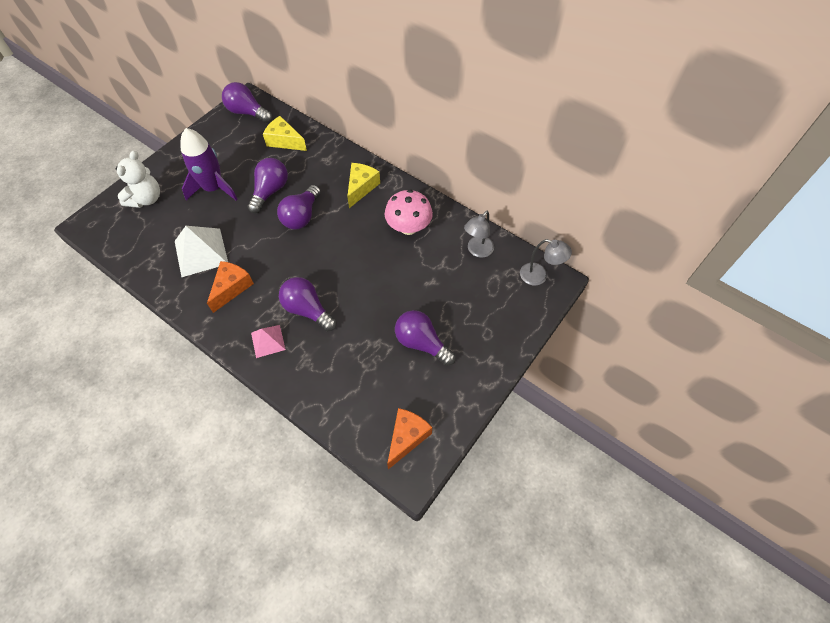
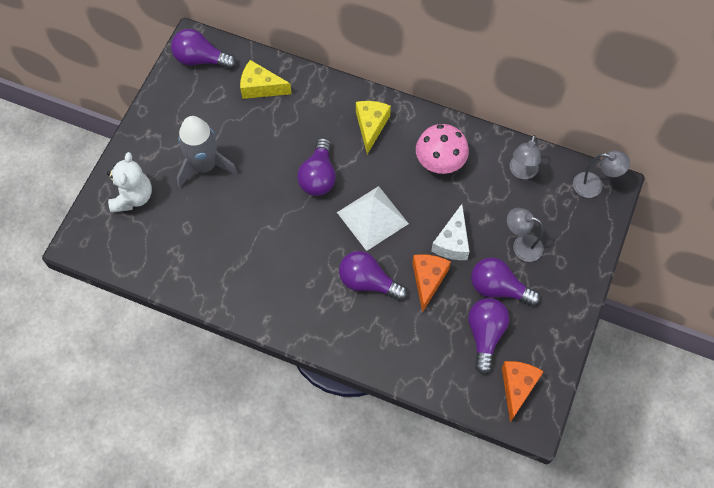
camera: 15 degrees left, 5 degrees up
(201, 252) = (225, 245): white pyramid -> white pyramid (372, 218)
(214, 188) = (205, 166): purple rocket -> grey rocket
(231, 288) = (277, 278): orange cheese -> orange cheese (428, 280)
(268, 341) = (340, 326): pink pyramid -> none
(270, 191) = (271, 154): purple light bulb -> purple light bulb (485, 335)
(394, 294) = (452, 242): none -> white cheese
(455, 311) = (521, 245): none -> grey lamp

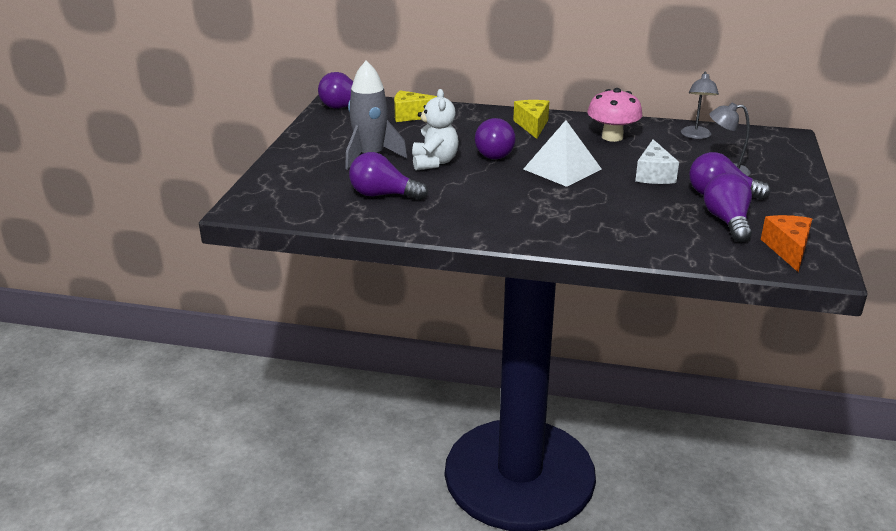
camera: 10 degrees left, 35 degrees down
(133, 197) = (297, 178): white teddy bear -> white teddy bear (434, 162)
(368, 282) = (579, 203): purple light bulb -> purple light bulb (383, 195)
(428, 280) = (643, 197): orange cheese -> none
(594, 186) = (771, 137): grey lamp -> none

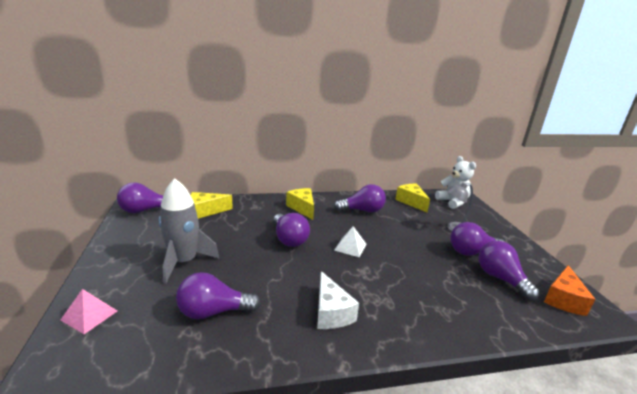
camera: 25 degrees left, 5 degrees down
(277, 180) = (89, 315): none -> pink pyramid
(434, 162) = (245, 259): white teddy bear -> white teddy bear (453, 202)
(562, 169) = (350, 247): white pyramid -> white pyramid, size x0.58
(612, 137) = (362, 210): pink mushroom -> purple light bulb
(653, 175) = (415, 241): white cheese -> white cheese (331, 312)
(696, 136) = (411, 202): grey lamp -> yellow cheese
(788, 249) = (563, 299): orange cheese -> orange cheese turned 135 degrees counterclockwise

